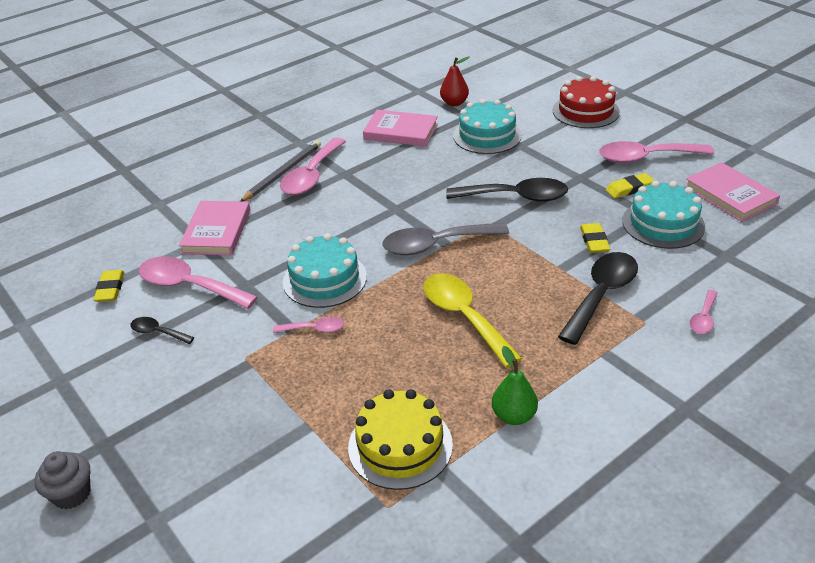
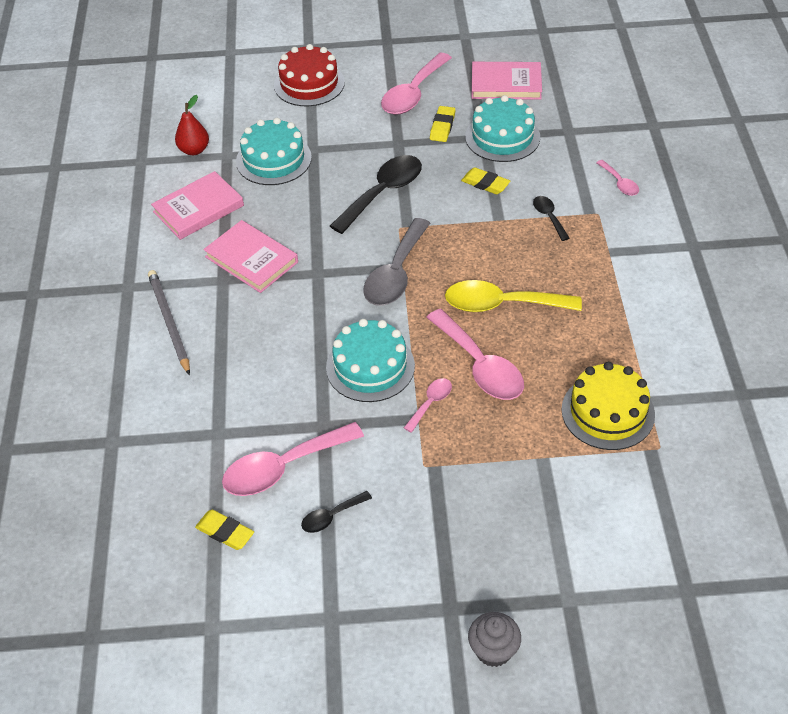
camera: 55 degrees left, 10 degrees up
(217, 231) = (215, 413): pink book -> pink book (251, 259)
(312, 176) = (199, 304): pink spoon -> pink spoon (480, 366)
(513, 416) = (629, 334): green pear -> none
(601, 295) = (549, 217): black spoon -> black spoon, size x0.50

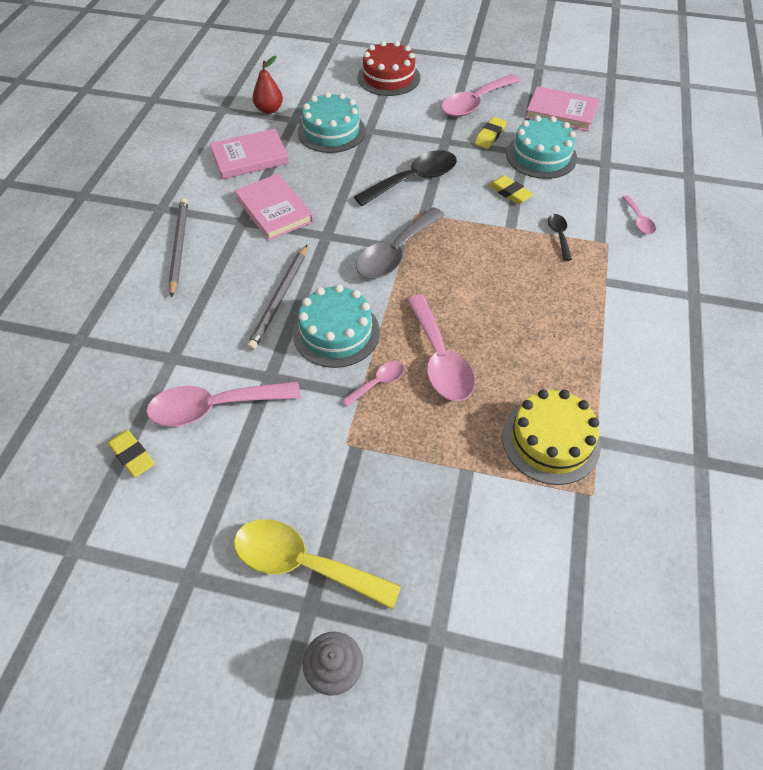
camera: 15 degrees right, 5 degrees up
(299, 349) = (279, 299): none -> grey pencil
(331, 516) = (236, 469): black spoon -> none
(502, 304) = (483, 306): yellow spoon -> yellow spoon (303, 564)

